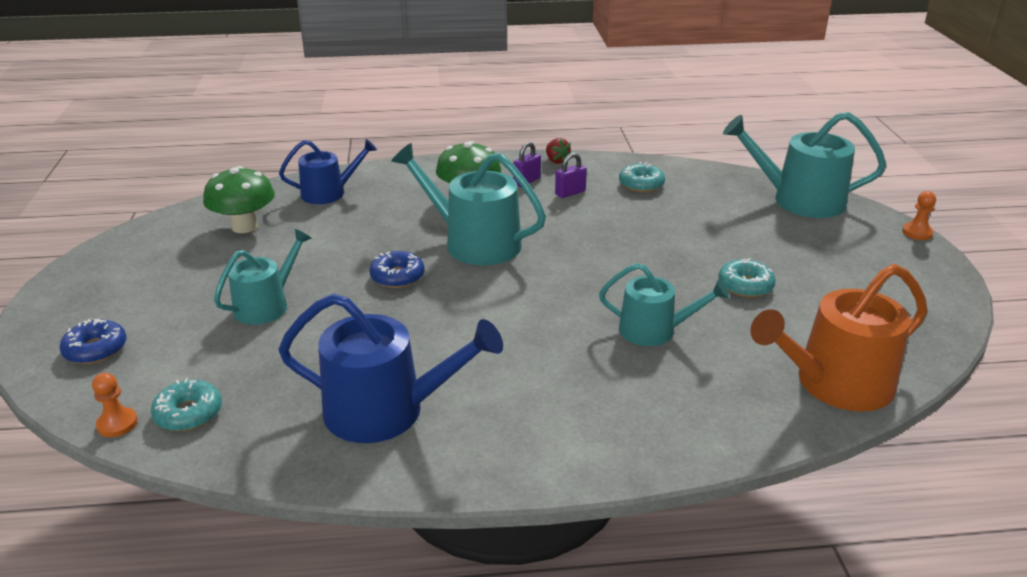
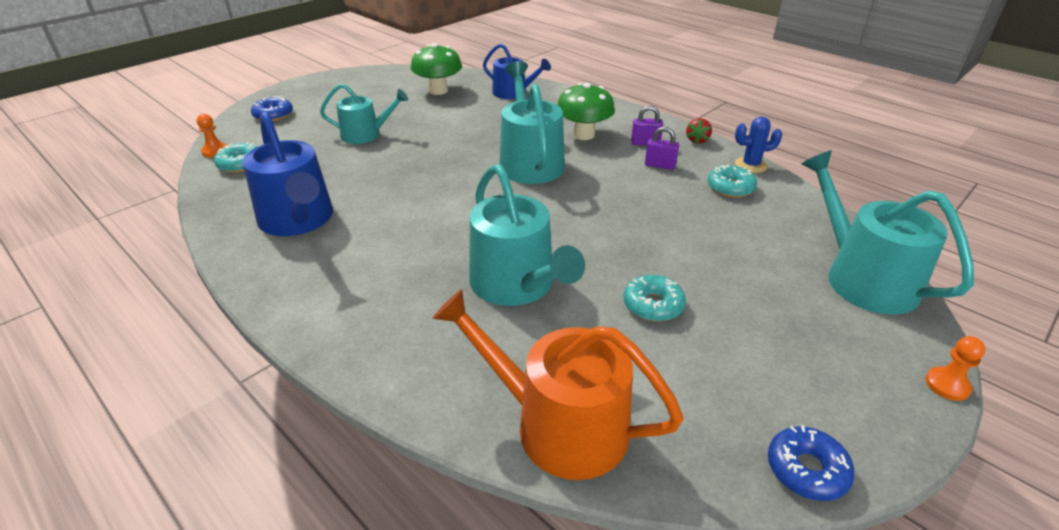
camera: 50 degrees right, 5 degrees up
(397, 276) = (449, 156): blue donut -> blue donut (806, 470)
(623, 162) = (751, 165): none -> blue cactus
(654, 330) = (517, 285): turquoise watering can -> turquoise watering can, size x1.58

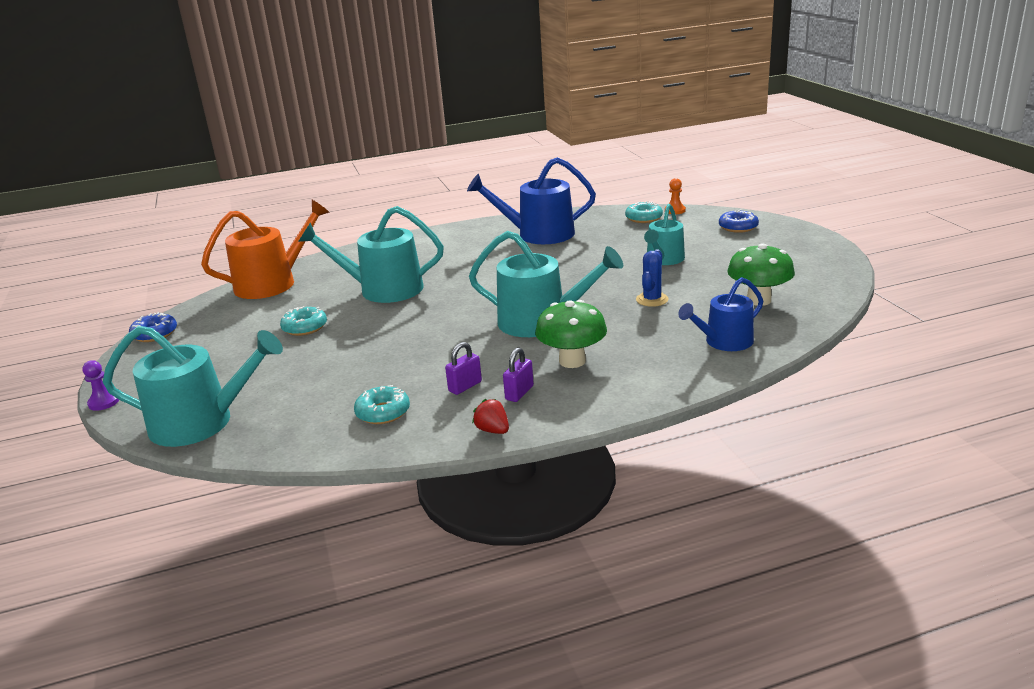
camera: 120 degrees right, 10 degrees down
(751, 165) = (405, 444): blue cactus -> blue cactus (652, 299)
(947, 385) = (104, 402): orange pawn -> purple pawn

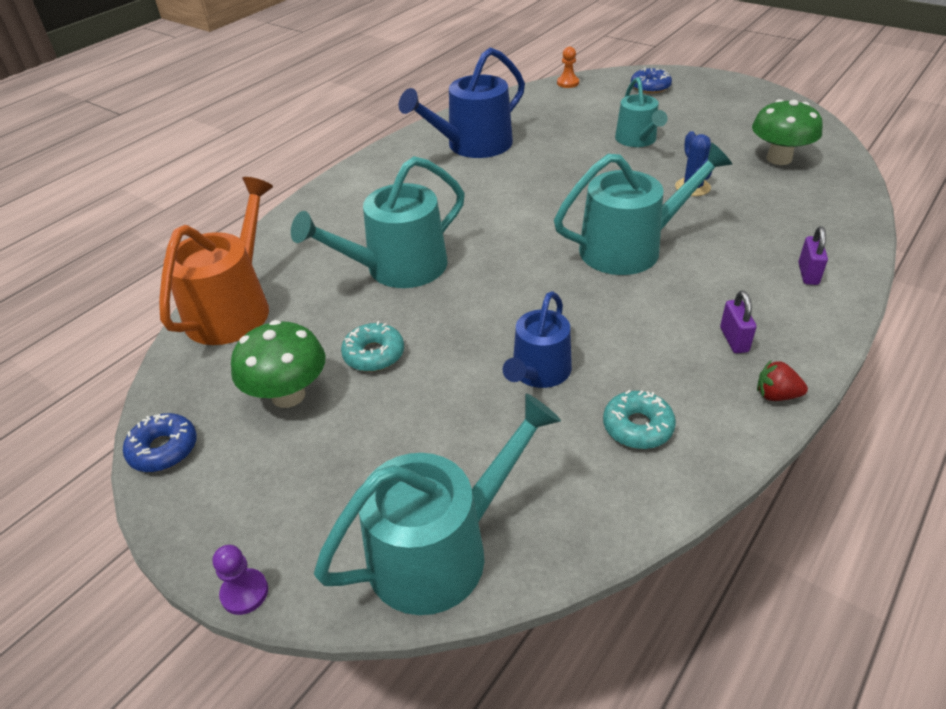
camera: 35 degrees left, 15 degrees up
(465, 386) = (672, 355): purple padlock -> purple padlock (808, 274)
(572, 361) = (725, 282): green mushroom -> green mushroom (288, 395)
(643, 218) = (551, 99): turquoise donut -> none
(724, 342) = (817, 211): blue watering can -> blue watering can (539, 372)

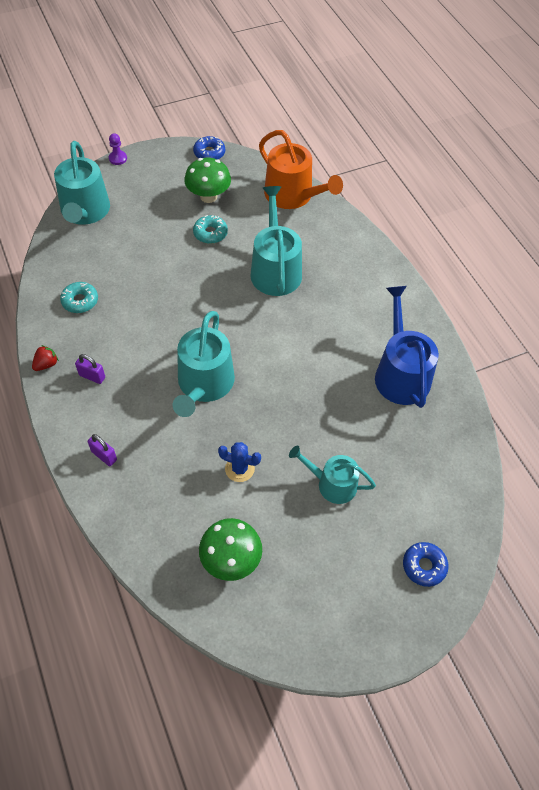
camera: 115 degrees right, 15 degrees up
(539, 372) = (143, 286): blue watering can -> none
(568, 83) = (476, 504): orange pawn -> none

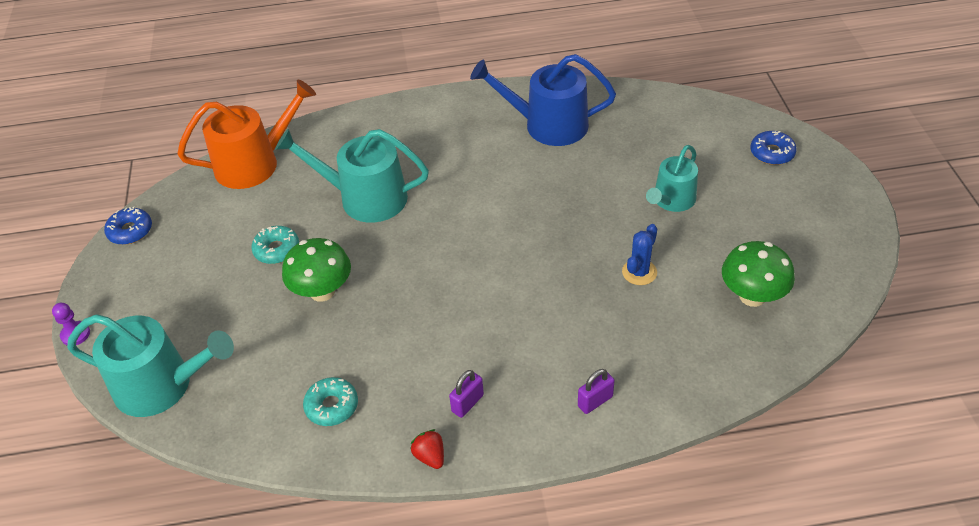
camera: 70 degrees left, 10 degrees down
(204, 384) = (515, 288): turquoise watering can -> none
(208, 196) = (211, 243): green mushroom -> green mushroom (322, 291)

